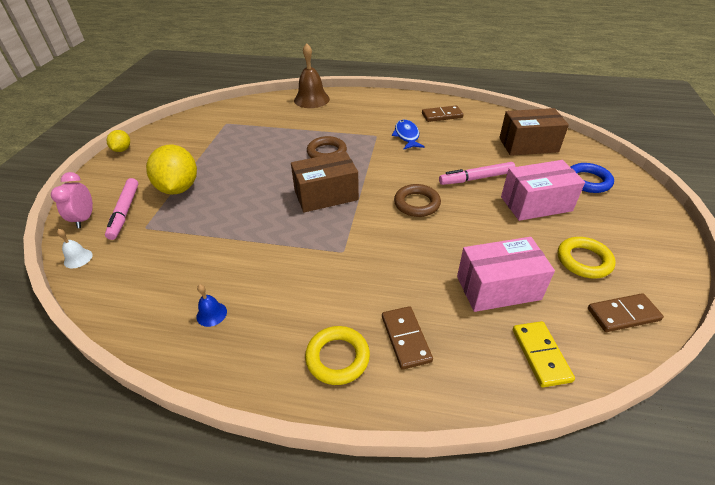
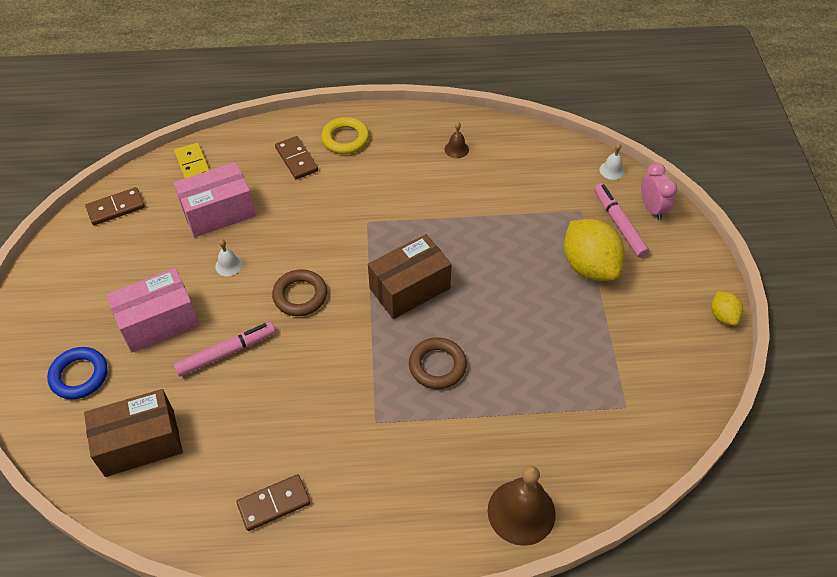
camera: 165 degrees right, 10 degrees up
(211, 314) = (456, 149): blue bell -> brown bell
(407, 136) = (328, 429): blue fish -> none
(481, 235) = (229, 265): none -> white bell
(584, 260) = (130, 254): yellow ring -> none

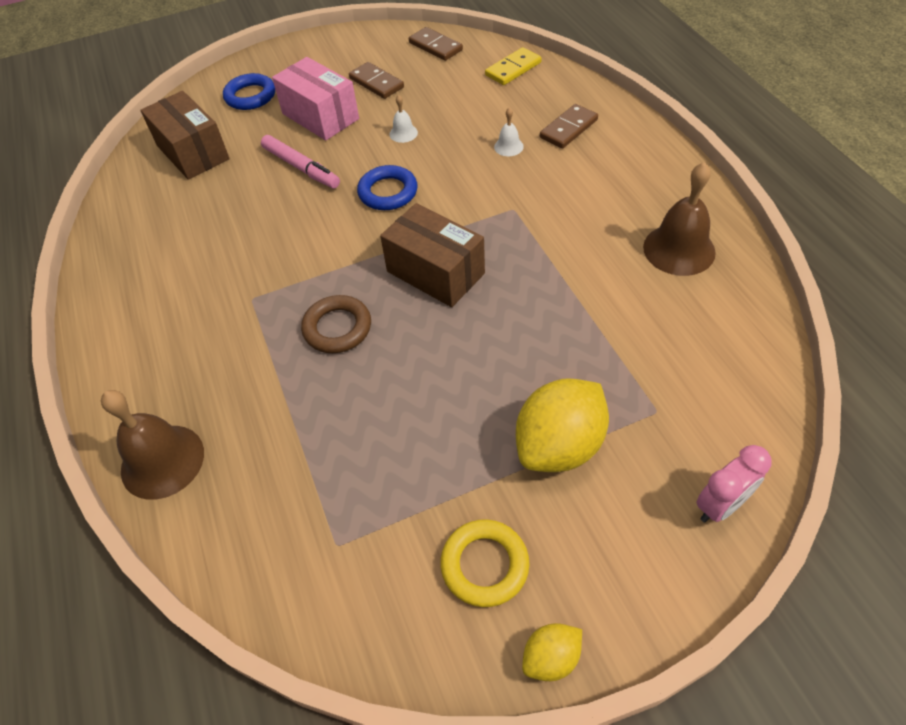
camera: 75 degrees right, 0 degrees up
(218, 212) = (465, 104): pink box -> none
(274, 504) = (146, 255): brown domino -> brown domino (376, 83)
(300, 295) = (388, 192): brown ring -> blue ring
(345, 139) = (625, 153): yellow ring -> yellow ring (484, 565)
(456, 149) = (679, 249): brown bell -> brown bell, size x2.08
(612, 170) = (765, 432): white bell -> white bell (508, 146)
(619, 224) = (661, 465): pink marker -> none

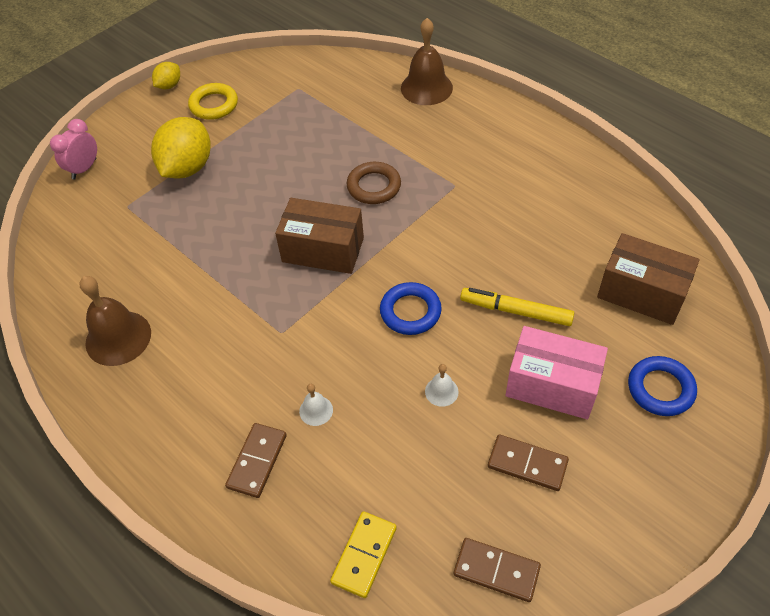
camera: 155 degrees right, 0 degrees up
(301, 168) = (516, 311): pink marker -> yellow marker

